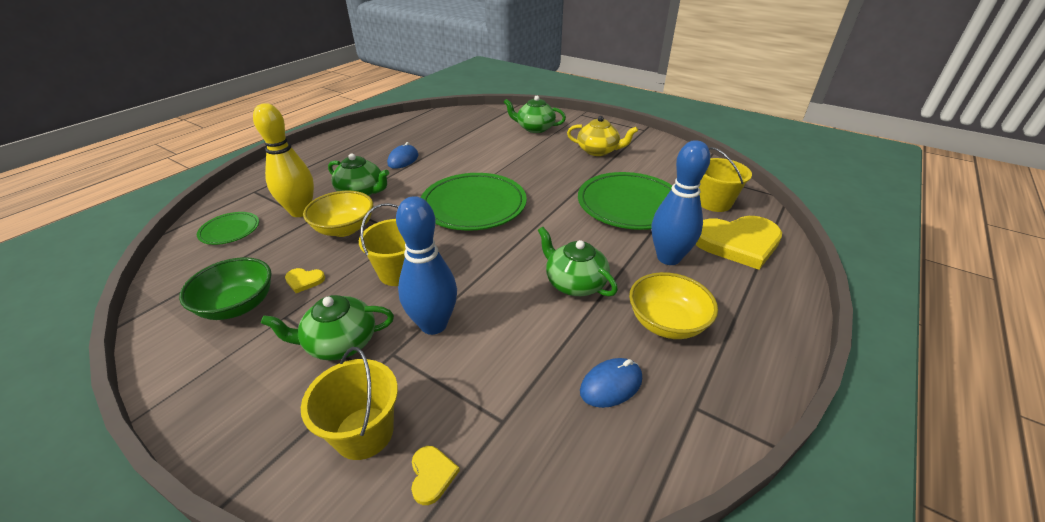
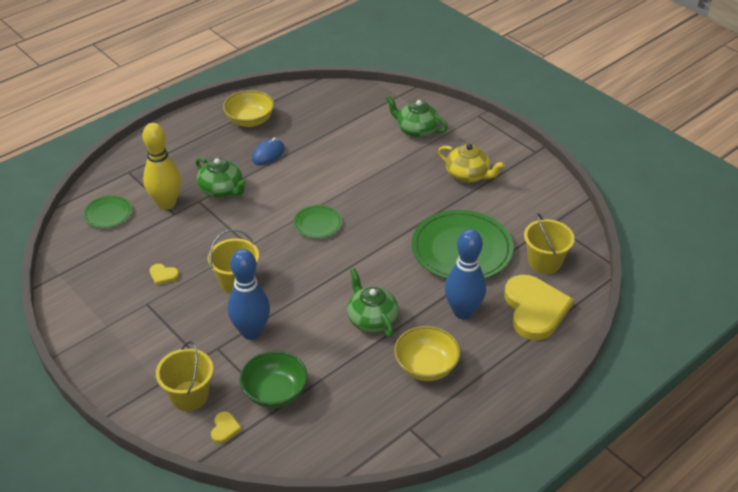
camera: 15 degrees right, 5 degrees up
(238, 305) = (114, 287): green bowl -> green bowl (275, 392)
(340, 343) = (183, 332): green teapot -> none
(344, 229) = (200, 229): yellow bowl -> yellow bowl (250, 121)
(474, 205) = (317, 224): green plate -> green plate, size x0.49
(611, 385) = (360, 401): blue mouse -> none
(737, 243) = (535, 309): yellow heart -> yellow heart turned 105 degrees counterclockwise

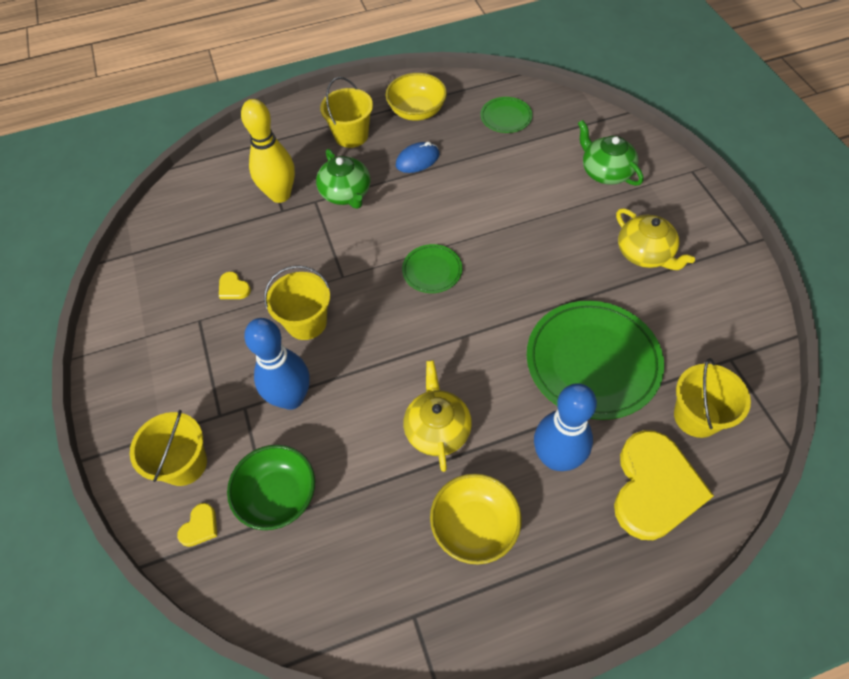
camera: 25 degrees right, 15 degrees up
(108, 214) = (215, 191): green plate -> green plate (506, 117)
(204, 149) = (351, 135): none -> yellow bucket
(372, 319) = (437, 429): green teapot -> yellow teapot

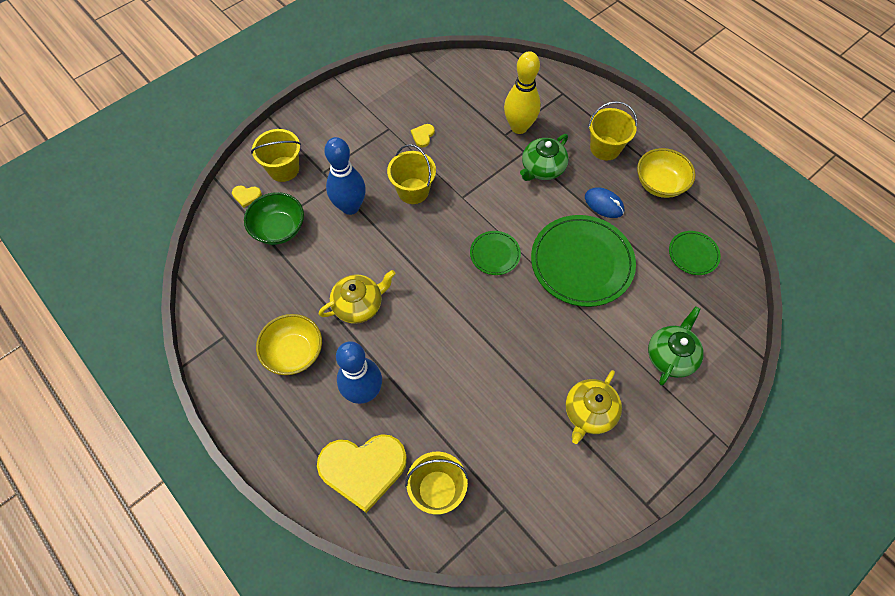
camera: 65 degrees right, 5 degrees up
(592, 361) = (458, 396): green plate -> green plate (581, 262)

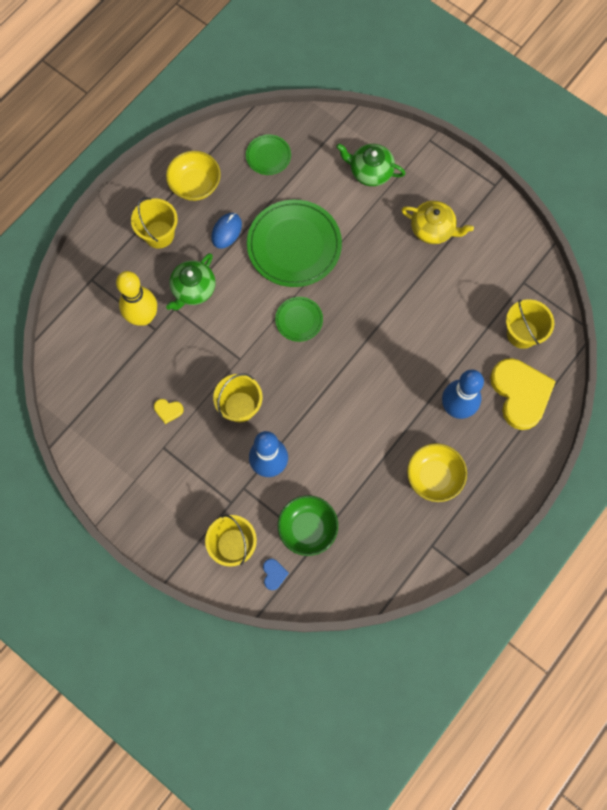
camera: 100 degrees left, 10 degrees up
(246, 196) = (274, 574): yellow heart -> blue heart
(359, 305) = (375, 430): yellow teapot -> none
(542, 168) = (193, 289): green teapot -> green teapot turned 90 degrees clockwise

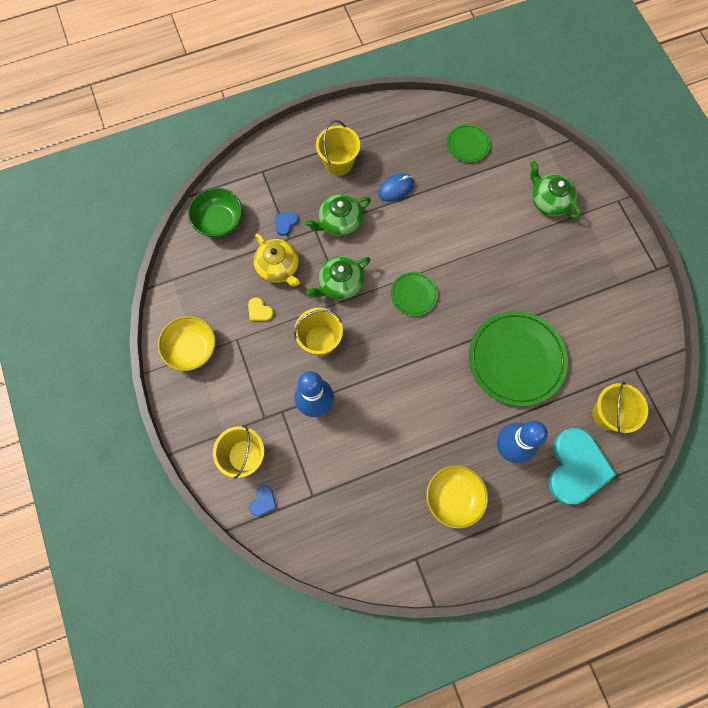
camera: 30 degrees right, 0 degrees up
(143, 317) = (285, 223): yellow bowling pin -> blue heart
(195, 185) = (392, 138): yellow bowl -> yellow bowl (192, 349)
(227, 346) = (340, 284): none -> green teapot
(294, 245) = (446, 229): green plate -> green plate (516, 359)
(307, 528) = (315, 478): green bowl -> green bowl (219, 221)
(433, 229) = (577, 278): yellow teapot -> yellow teapot (278, 267)
(520, 393) = (576, 467): yellow heart -> turquoise heart

